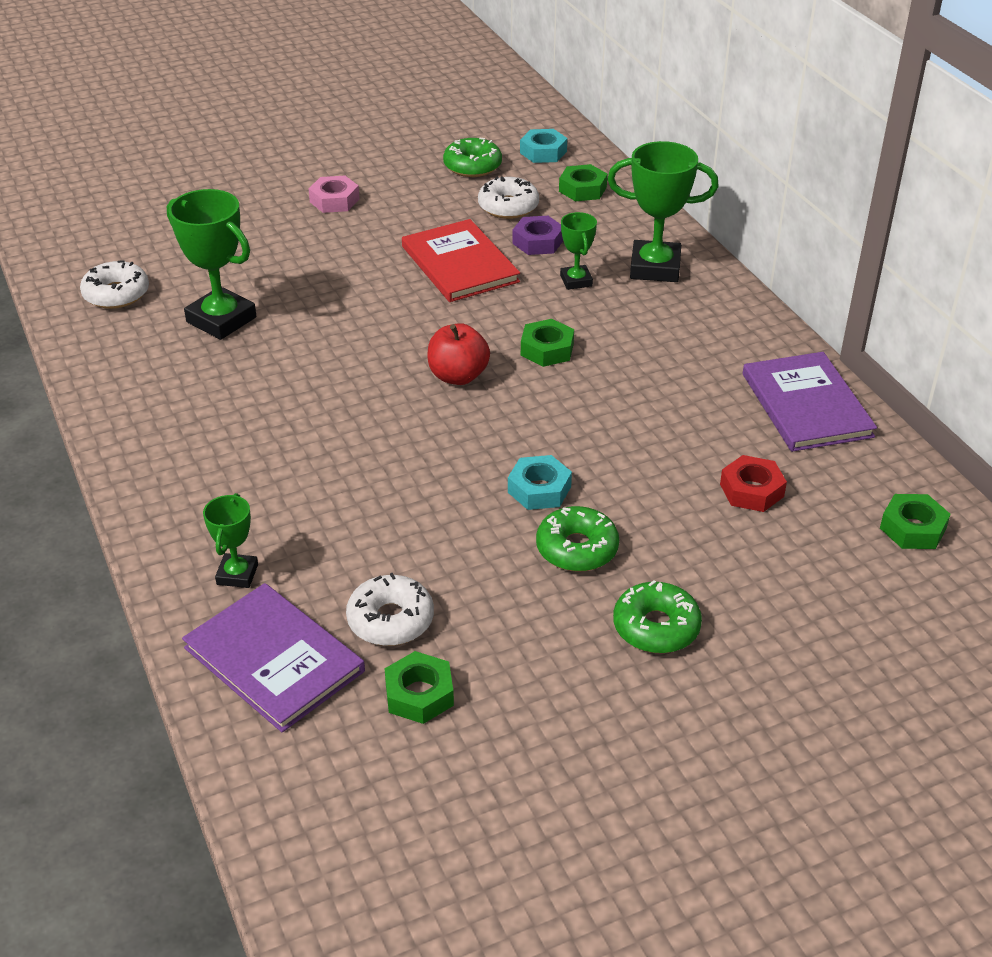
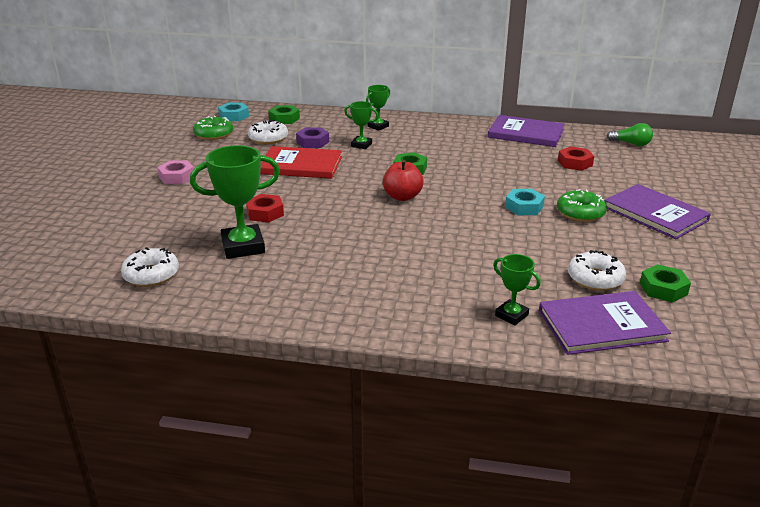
camera: 55 degrees left, 10 degrees down
(310, 297) = (265, 213): none -> red nut
(655, 267) = (378, 126): green trophy -> green trophy, size x0.55
(656, 627) = (655, 214): green donut -> purple book
(912, 528) = (631, 144): green nut -> green light bulb

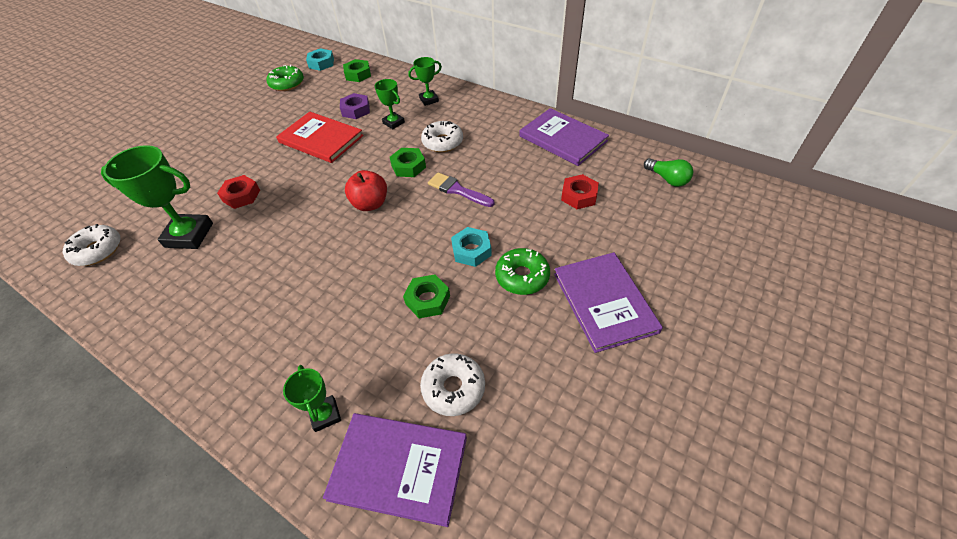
camera: 25 degrees right, 20 degrees up
(177, 177) = (216, 132): pink nut -> none
(268, 138) = (324, 98): white donut -> white donut (442, 142)
(471, 176) = (457, 190): none -> purple brush
(663, 289) = (514, 433): green nut -> green nut (428, 300)

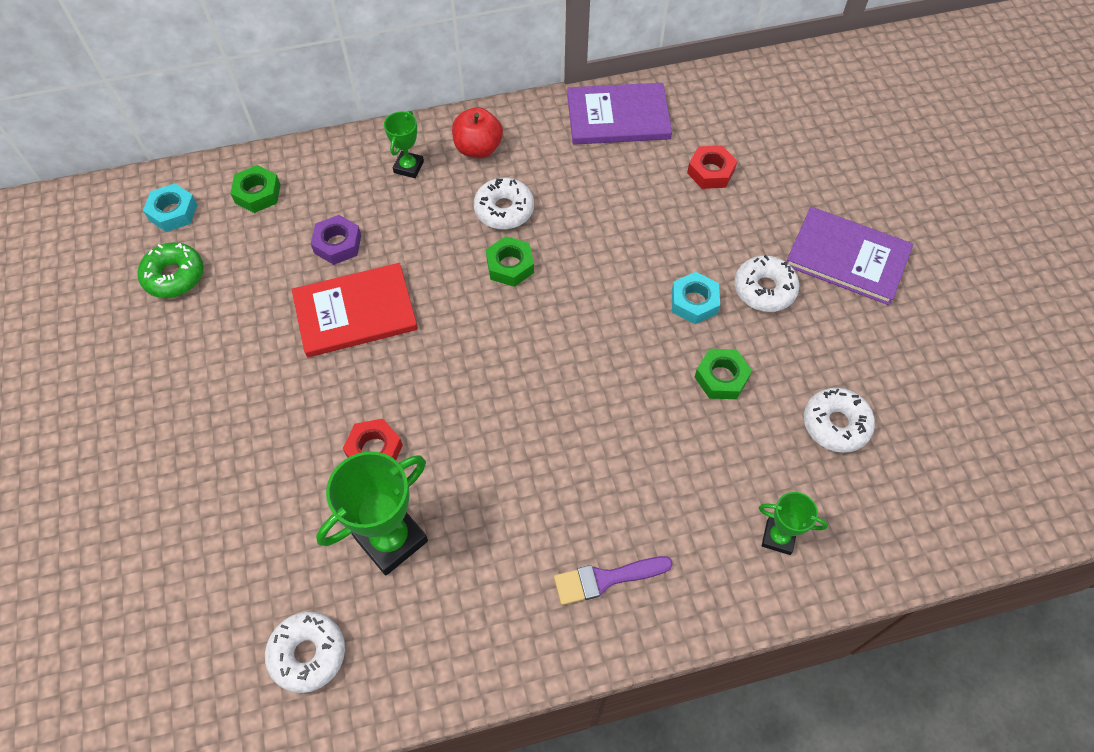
camera: 50 degrees left, 10 degrees up
(370, 204) = (534, 337): red apple -> red apple (478, 148)
(393, 123) = (412, 226): green trophy -> none
(399, 468) = (877, 512): purple book -> none
(457, 190) = (597, 252): purple brush -> purple brush (606, 579)
(522, 276) = (764, 289): green donut -> white donut
(667, 179) = (758, 97): green light bulb -> none

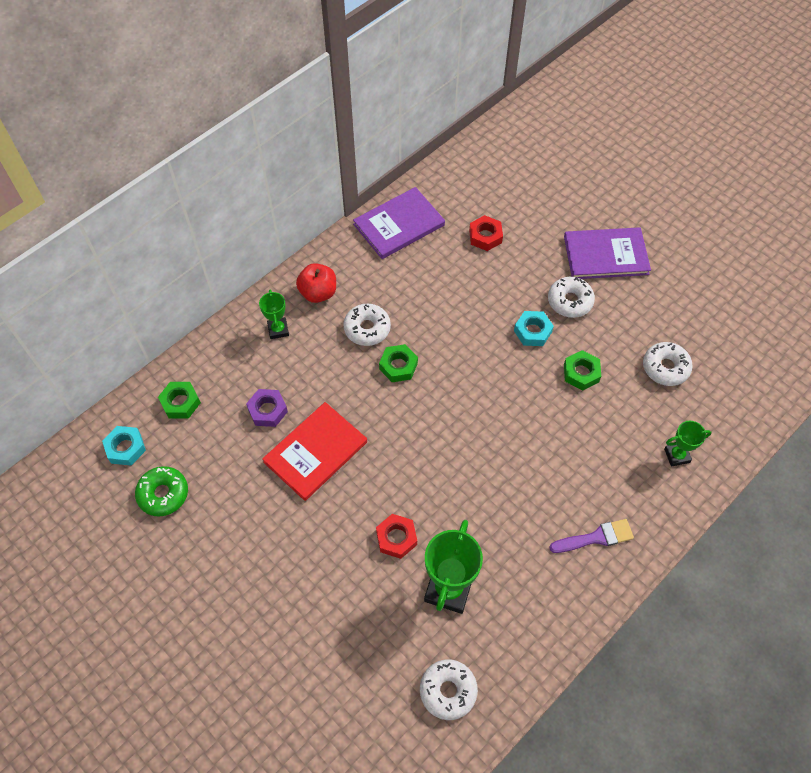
camera: 30 degrees left, 0 degrees up
(606, 579) = (596, 537): purple brush -> purple brush turned 150 degrees counterclockwise

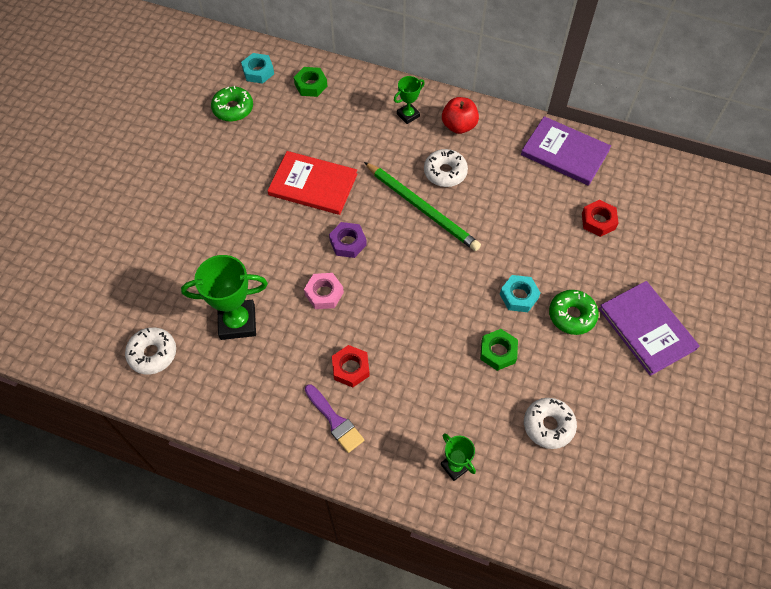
camera: 65 degrees right, 0 degrees up
(267, 410) = (333, 139): purple nut -> purple nut (348, 243)
(396, 538) = (265, 268): red nut -> red nut (351, 368)
(398, 366) = (422, 208): green nut -> green pencil
(453, 493) = (324, 293): none -> pink nut
(570, 301) = (572, 315): white donut -> green donut

